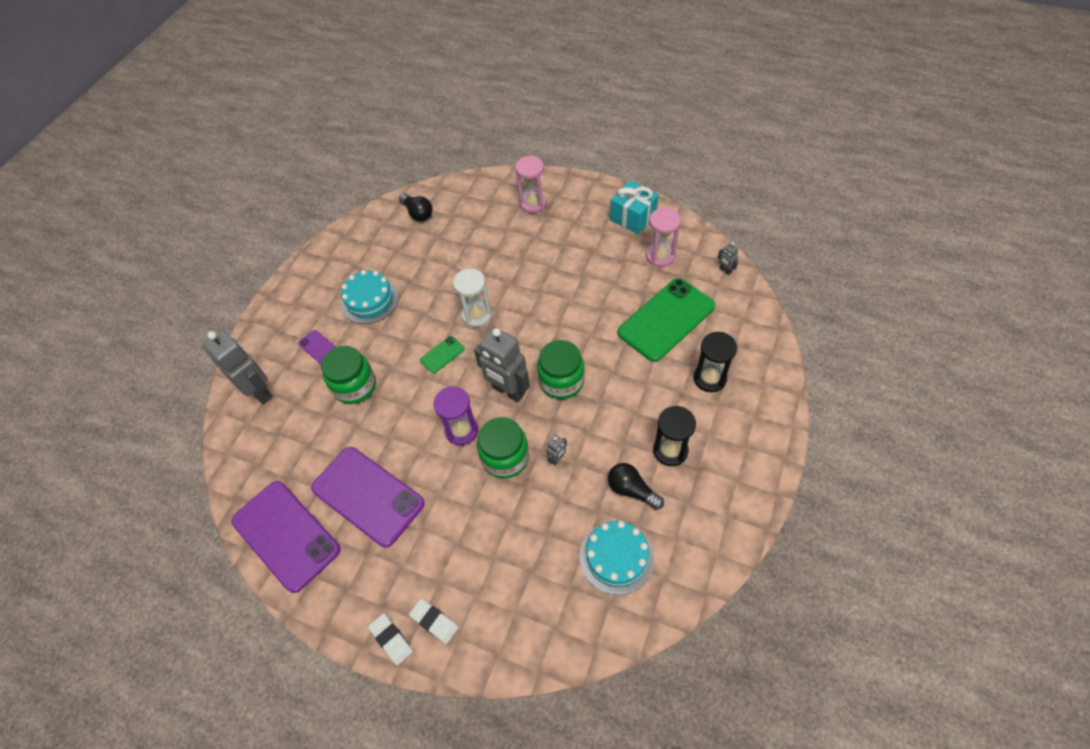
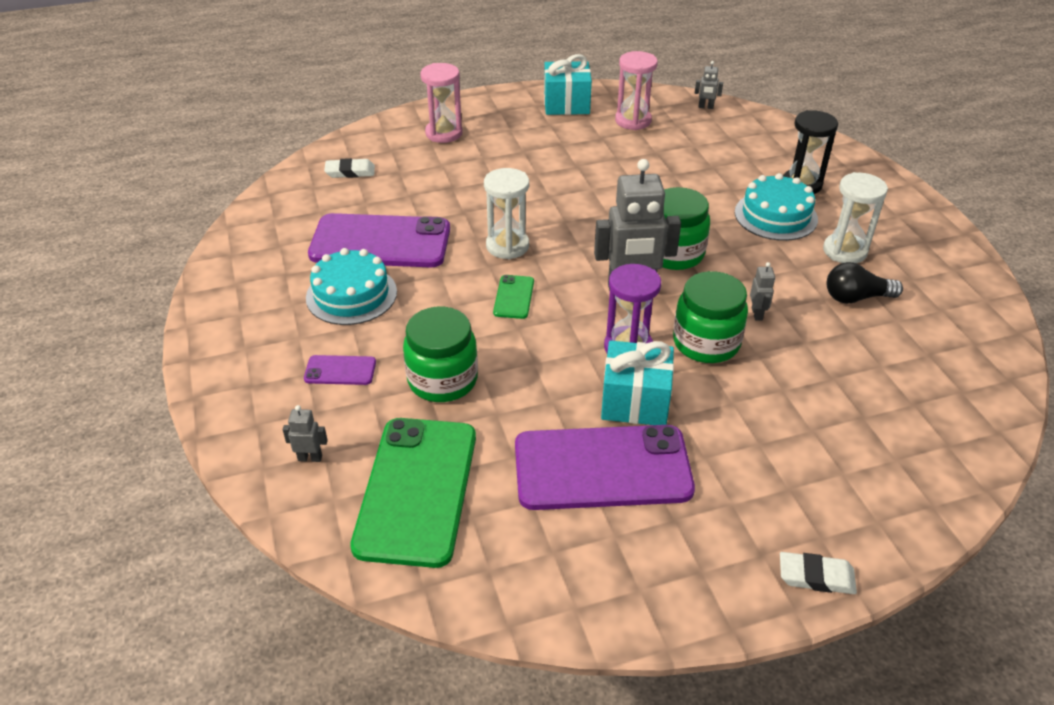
camera: 45 degrees left, 15 degrees down
(260, 391) = (310, 458): grey robot -> grey robot, size x0.42
(286, 535) = (551, 573): purple phone -> purple phone (380, 242)
(418, 213) = (310, 194): black light bulb -> none
(426, 468) = (635, 401): none -> turquoise gift
(434, 621) = (835, 525): white eraser -> white eraser (350, 172)
(616, 557) = (917, 354): turquoise cake -> turquoise cake (775, 216)
(666, 319) = (704, 162): green phone -> green phone (416, 490)
(670, 450) = (845, 251): black hourglass -> white hourglass

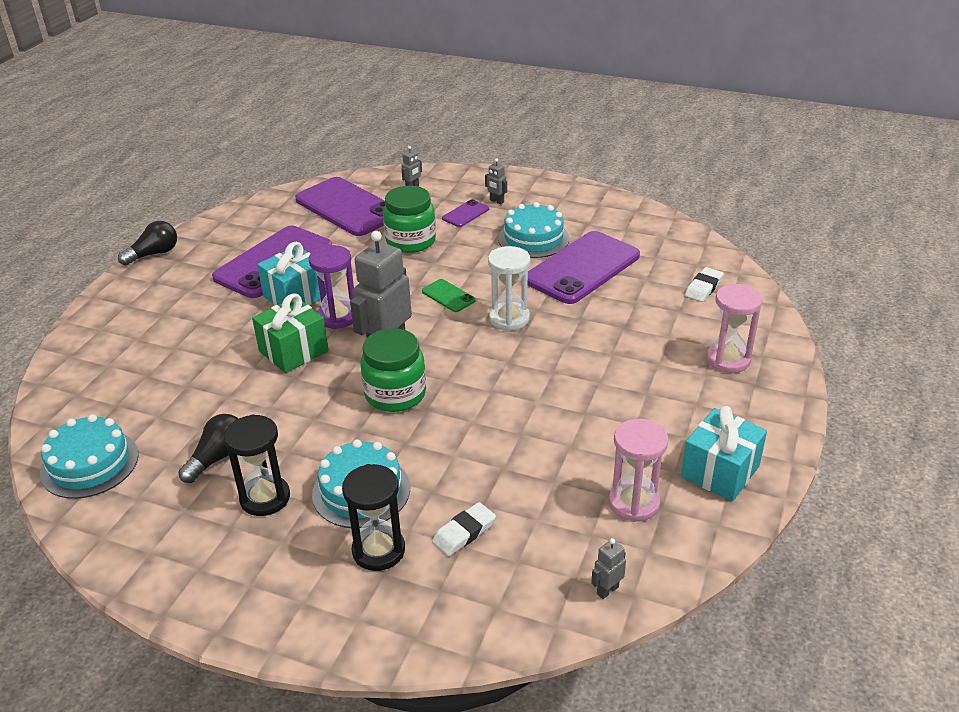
camera: 130 degrees right, 5 degrees down
(416, 490) = (347, 207): green phone -> purple phone
(706, 343) = (293, 351): green jar -> green gift
(721, 614) = (154, 254): none -> black light bulb
(757, 314) = (281, 392): grey robot -> grey robot (496, 201)
(816, 576) = (118, 290): white eraser -> white eraser (464, 532)
(845, 251) = (265, 498): white hourglass -> black hourglass
(969, 362) = (90, 464): none -> turquoise cake

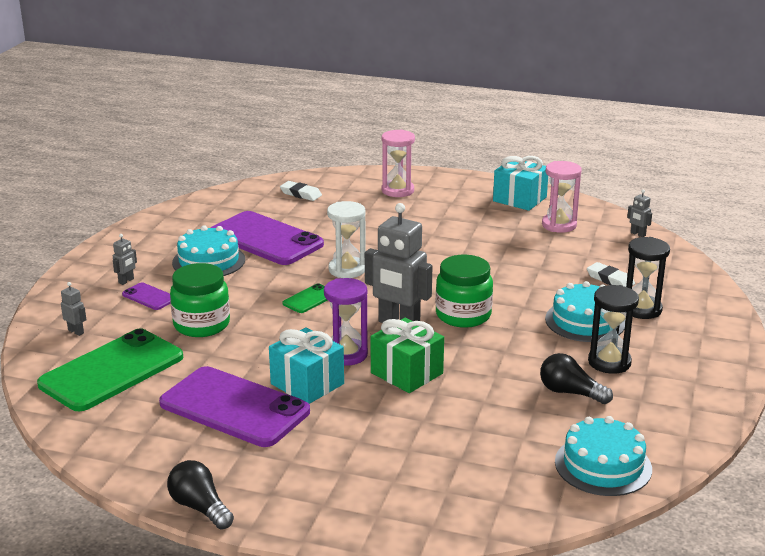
camera: 95 degrees left, 10 degrees down
(347, 207) = (111, 371): purple phone -> green phone

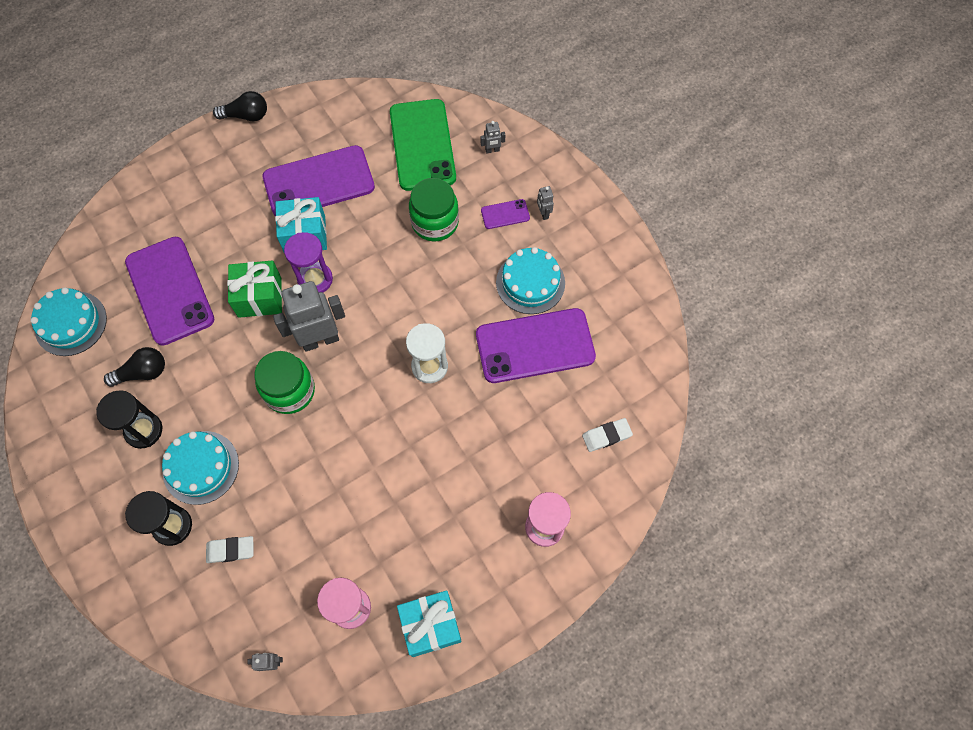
camera: 130 degrees right, 40 degrees up
(309, 299) = (408, 309): green phone -> none
(477, 426) = (170, 290): none -> purple phone

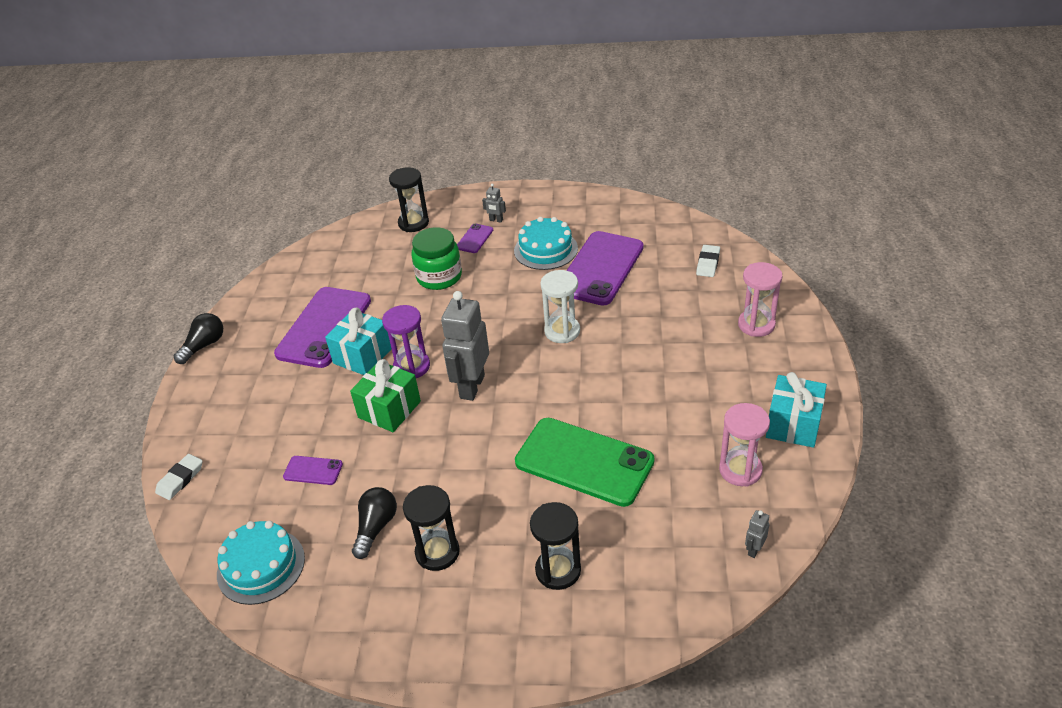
camera: 50 degrees left, 25 degrees down
(170, 290) = (313, 470): purple phone -> purple phone, size x0.44
(201, 467) = (516, 522): turquoise cake -> none
(230, 550) = (619, 534): white eraser -> white eraser (180, 479)
(290, 391) = (500, 426): green jar -> none
(422, 145) = (364, 256): green phone -> green phone (584, 461)
(492, 150) = (413, 223): grey robot -> black hourglass

